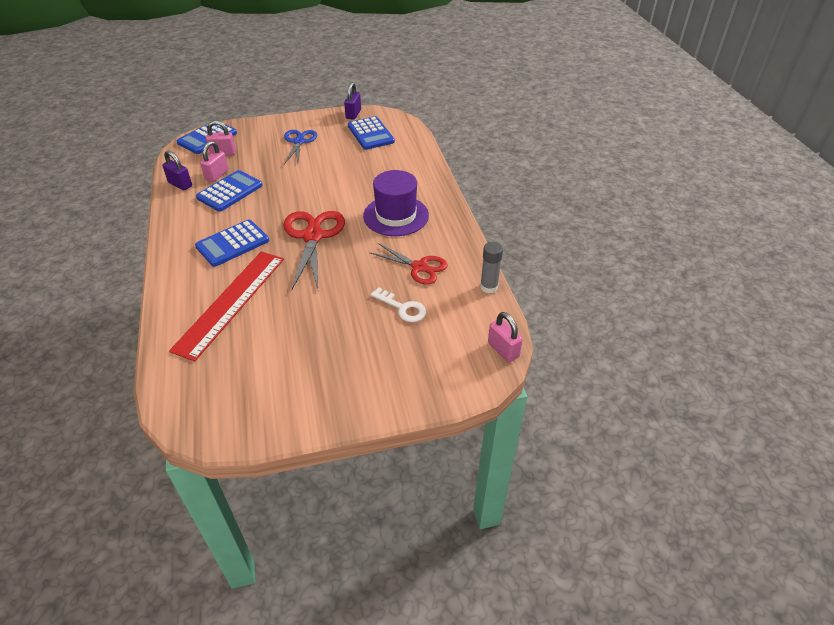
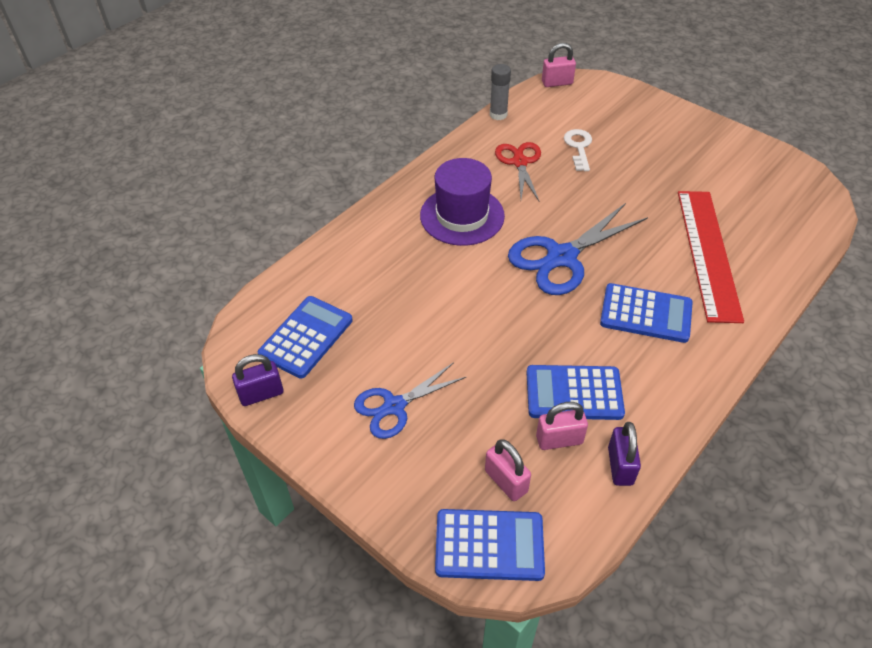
camera: 125 degrees left, 5 degrees up
(231, 302) = (708, 253): red ruler -> red ruler turned 75 degrees counterclockwise
(313, 236) = (561, 257): red scissors -> blue scissors
(503, 350) = (557, 83): pink padlock -> pink padlock turned 60 degrees clockwise

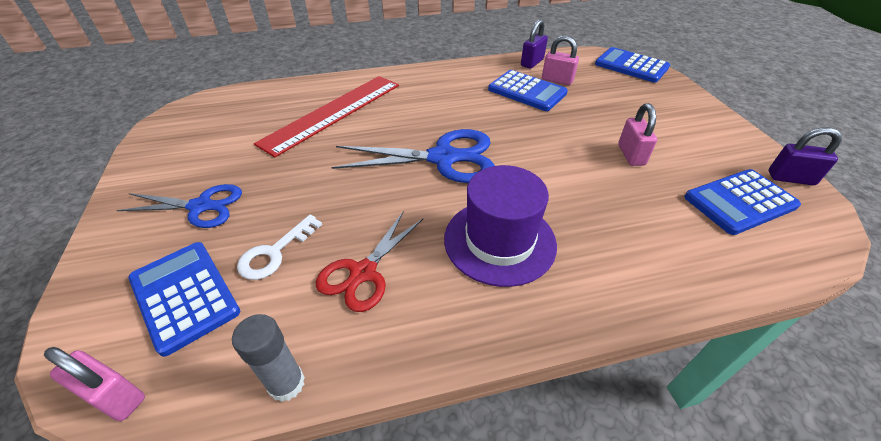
camera: 145 degrees left, 5 degrees down
(394, 406) = (665, 130): blue scissors -> blue scissors (201, 206)
(506, 481) = (604, 79): pink padlock -> pink padlock (631, 155)
(646, 313) = (430, 103): blue calculator -> blue calculator (184, 295)

